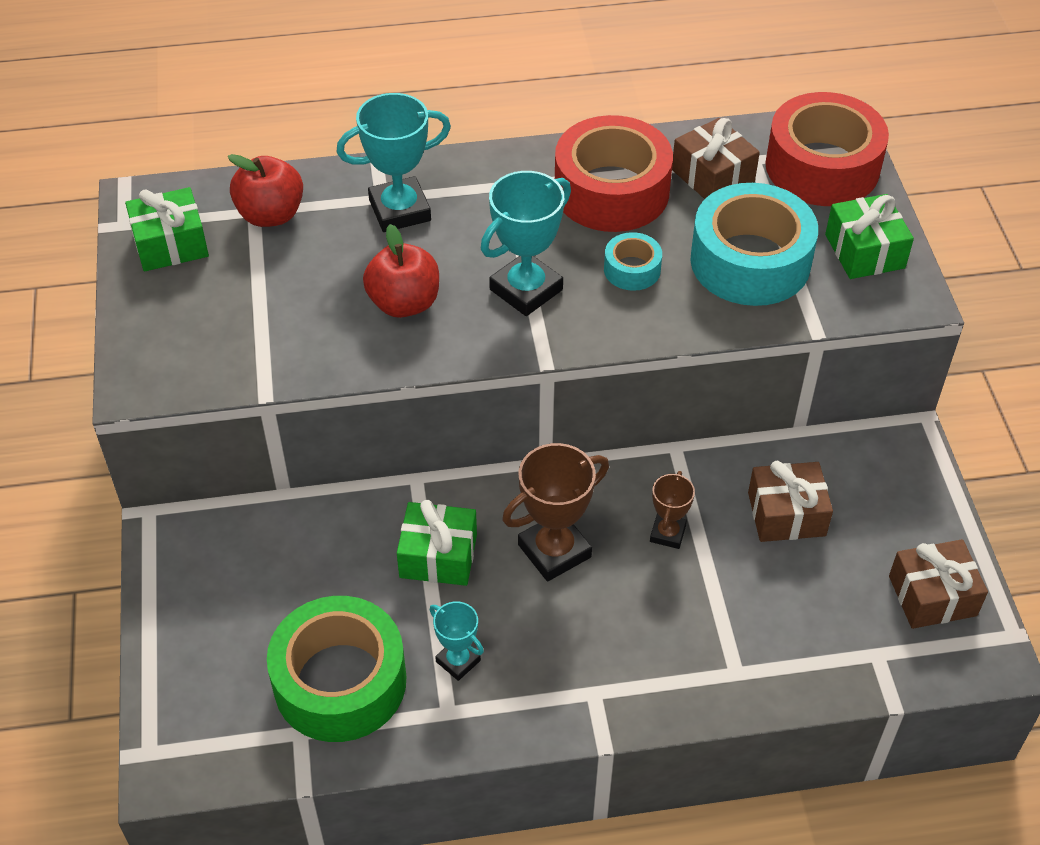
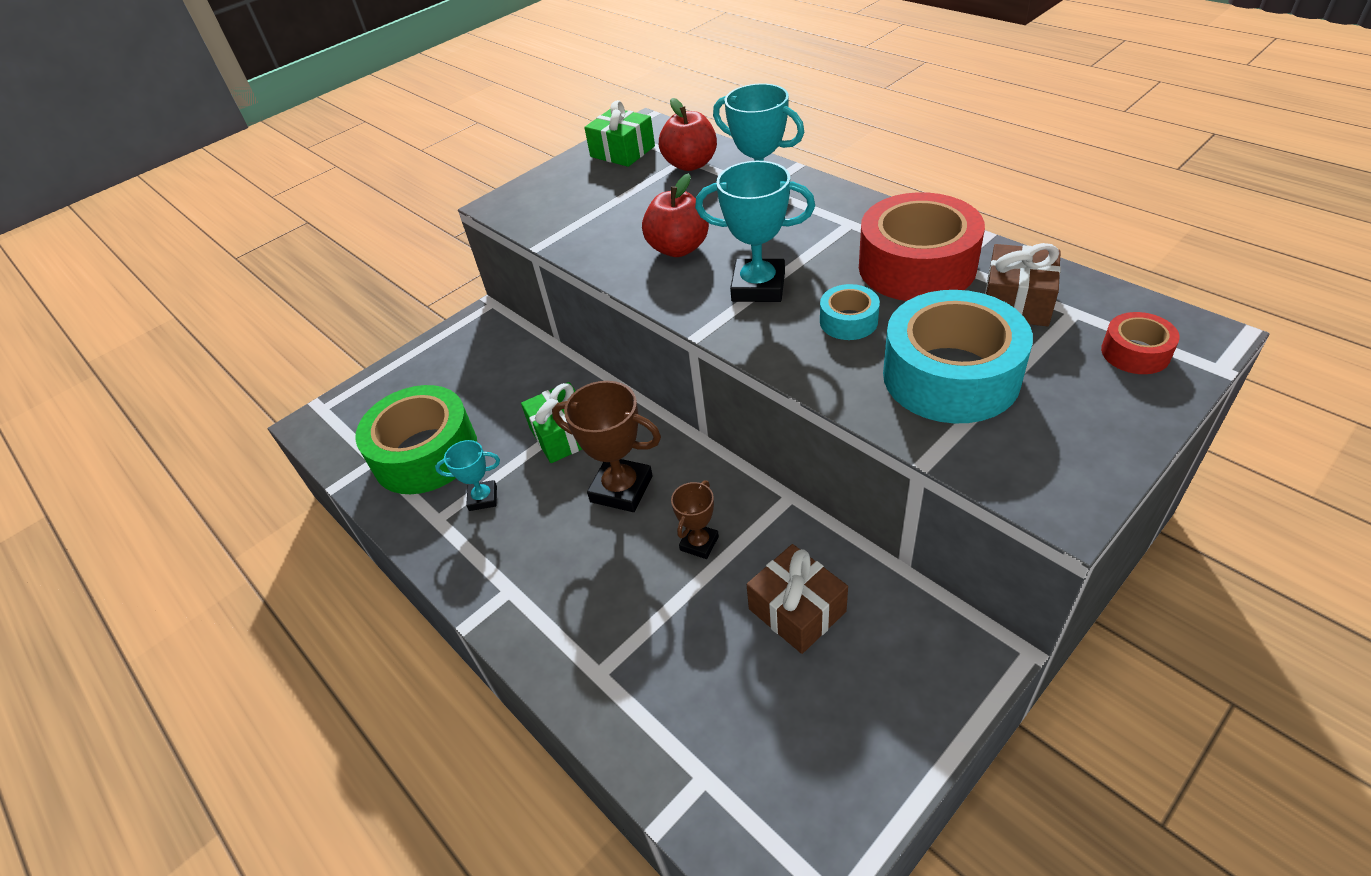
camera: 60 degrees right, 5 degrees down
(458, 661) = (483, 498): turquoise trophy -> turquoise trophy turned 75 degrees clockwise
(667, 533) = (699, 543): brown trophy -> brown trophy turned 45 degrees counterclockwise
(822, 167) = (1135, 353): red tape -> red tape, size x0.47
(864, 251) = (1073, 437): green gift -> none
(932, 596) = (816, 788): brown gift -> none

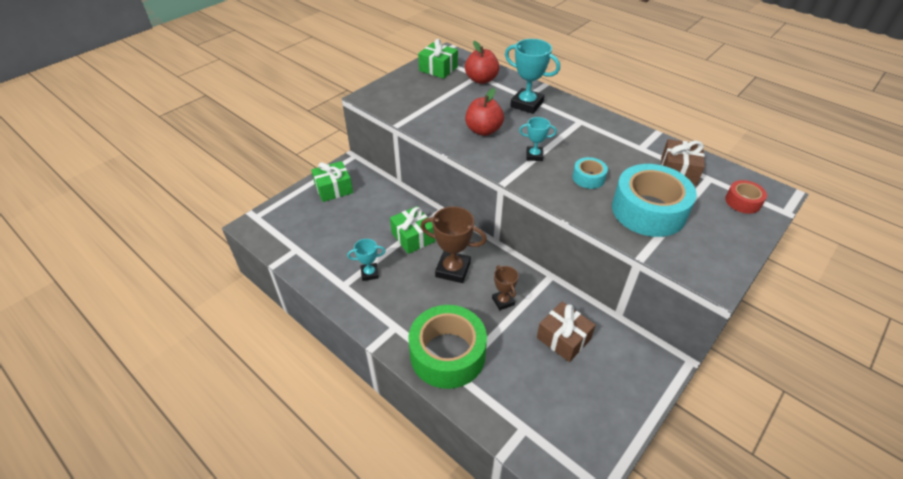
camera: 10 degrees left, 0 degrees up
(425, 453) = (328, 246): green tape -> green tape (447, 354)
(450, 358) = (334, 189): none -> green gift
(699, 543) = (503, 301): brown trophy -> brown trophy turned 45 degrees counterclockwise
(758, 287) = (534, 156): turquoise trophy -> turquoise trophy, size x0.57
(917, 266) = (621, 148): red tape -> none

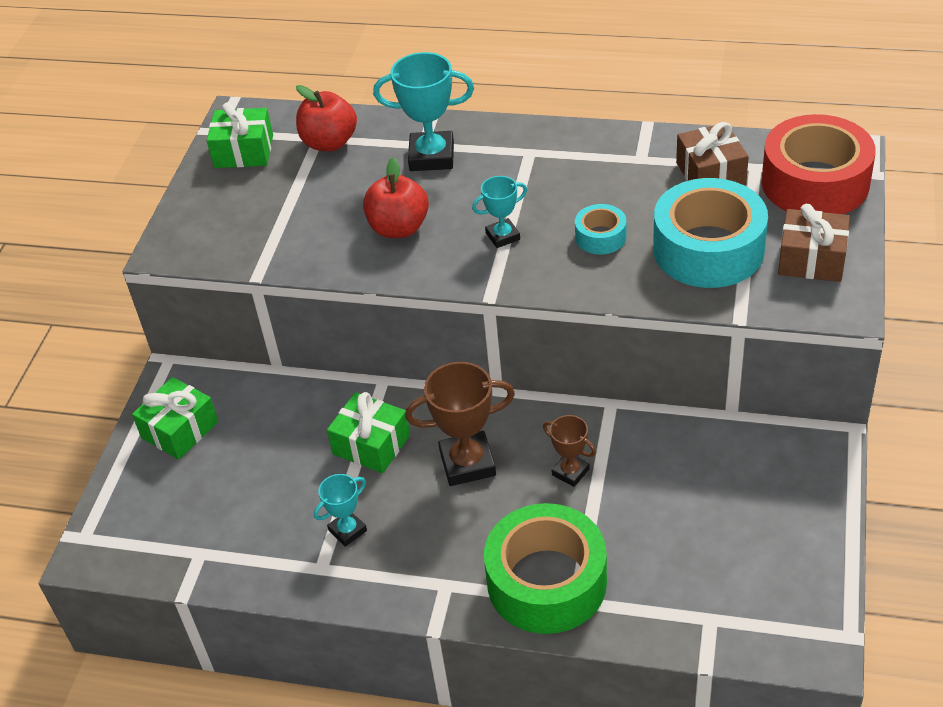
camera: 25 degrees left, 0 degrees up
(563, 338) = (683, 481): brown gift -> brown gift (811, 259)
(743, 202) = (815, 183): red tape -> red tape, size x2.12

